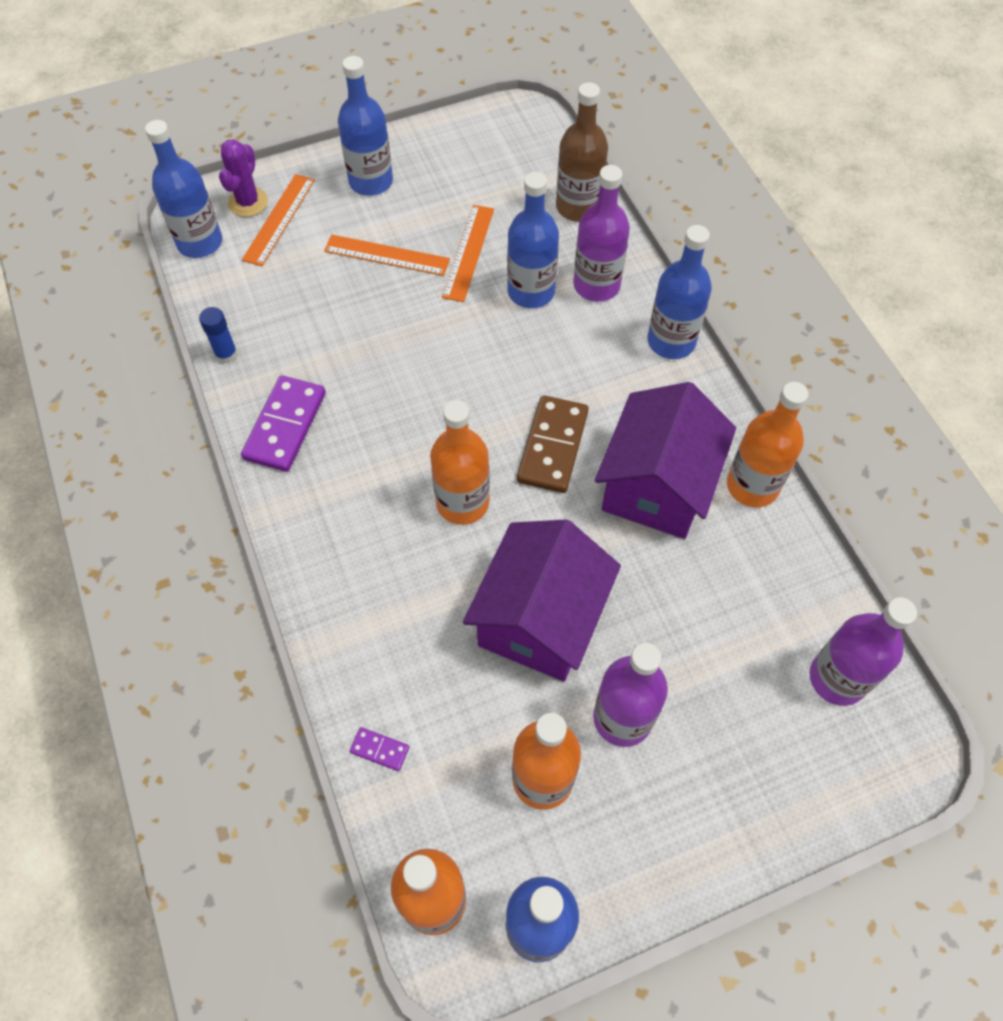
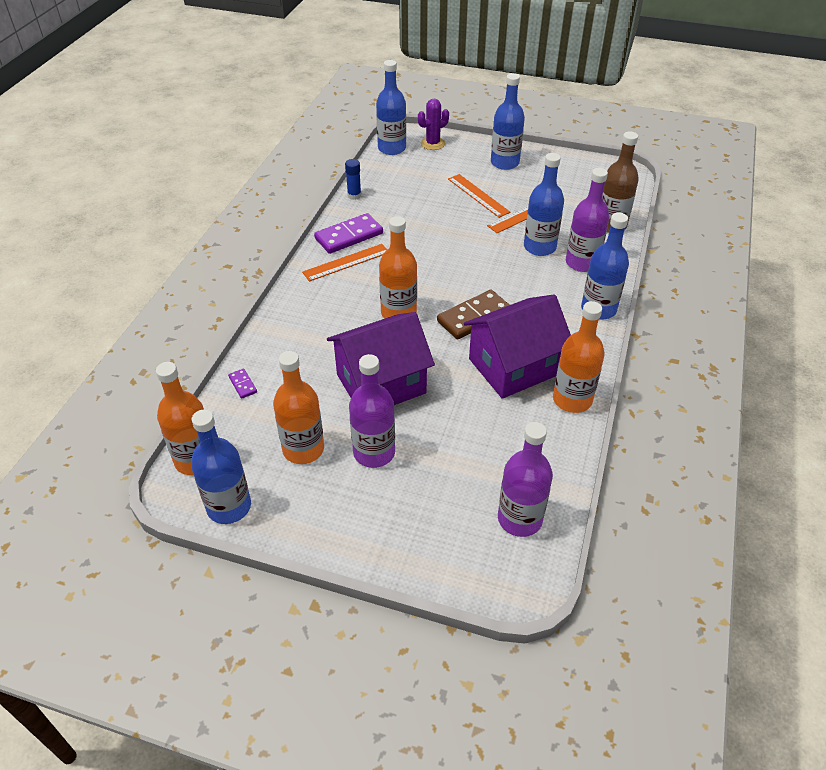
camera: 40 degrees right, 15 degrees down
(279, 219) = (440, 157): orange ruler -> orange ruler (346, 262)

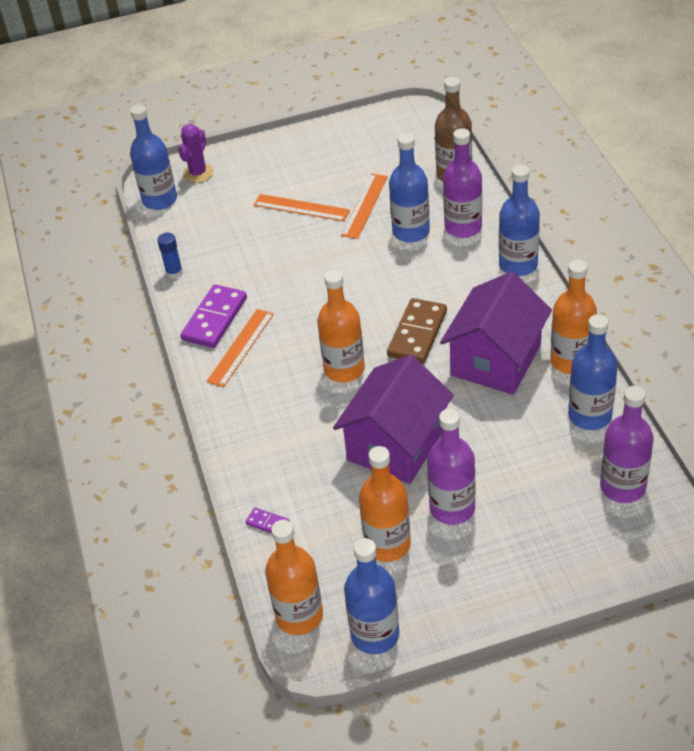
camera: 30 degrees left, 0 degrees up
(504, 163) = (293, 159): blue bottle -> blue bottle (589, 415)

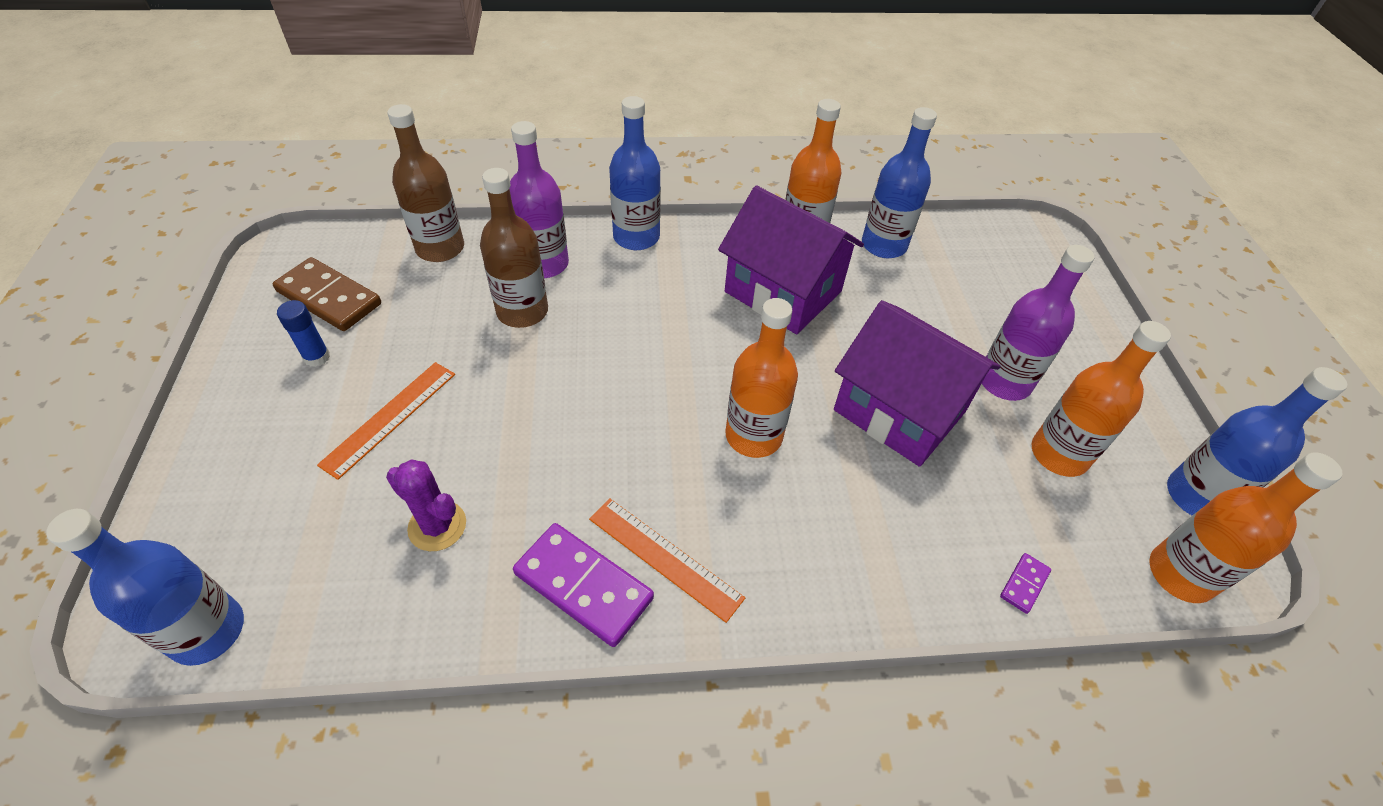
camera: 85 degrees left, 5 degrees up
(174, 273) = (433, 635): blue glue stick -> blue glue stick (317, 357)
(198, 173) = (183, 550): purple cactus -> purple cactus (437, 526)
(365, 205) = (438, 345): orange ruler -> none
(411, 232) = (522, 311): blue bottle -> brown bottle
(417, 333) = (714, 348): brown domino -> brown domino (329, 298)
(622, 487) = (981, 249): purple bottle -> none

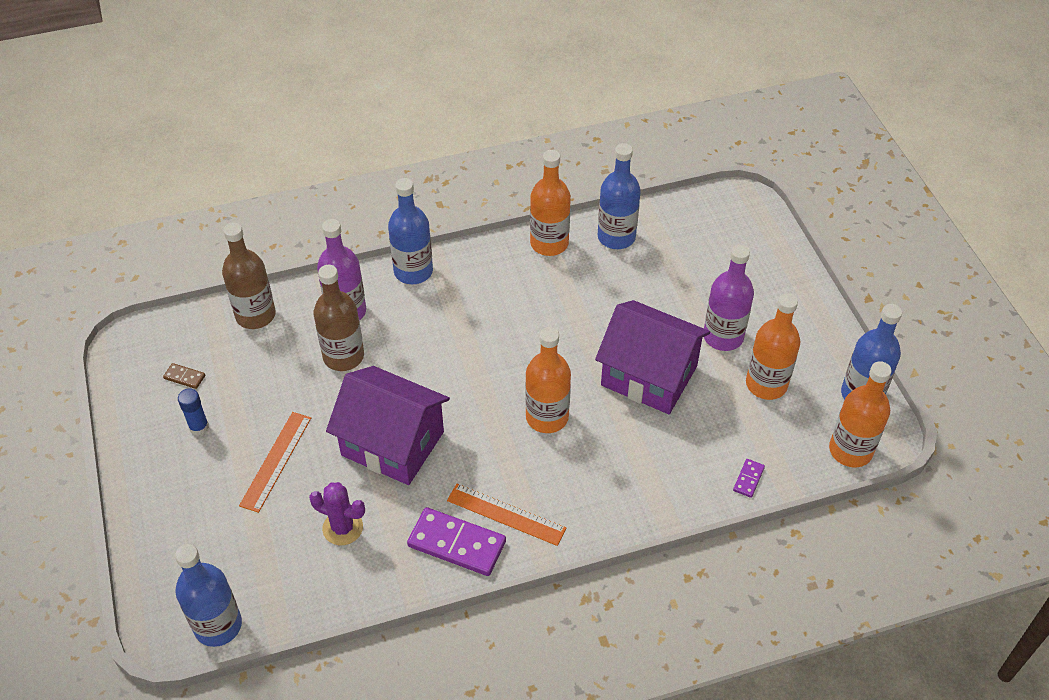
camera: 10 degrees left, 0 degrees up
(329, 298) = (184, 377): brown domino -> brown domino, size x0.46
(783, 292) = (544, 296): purple house -> purple house (393, 443)

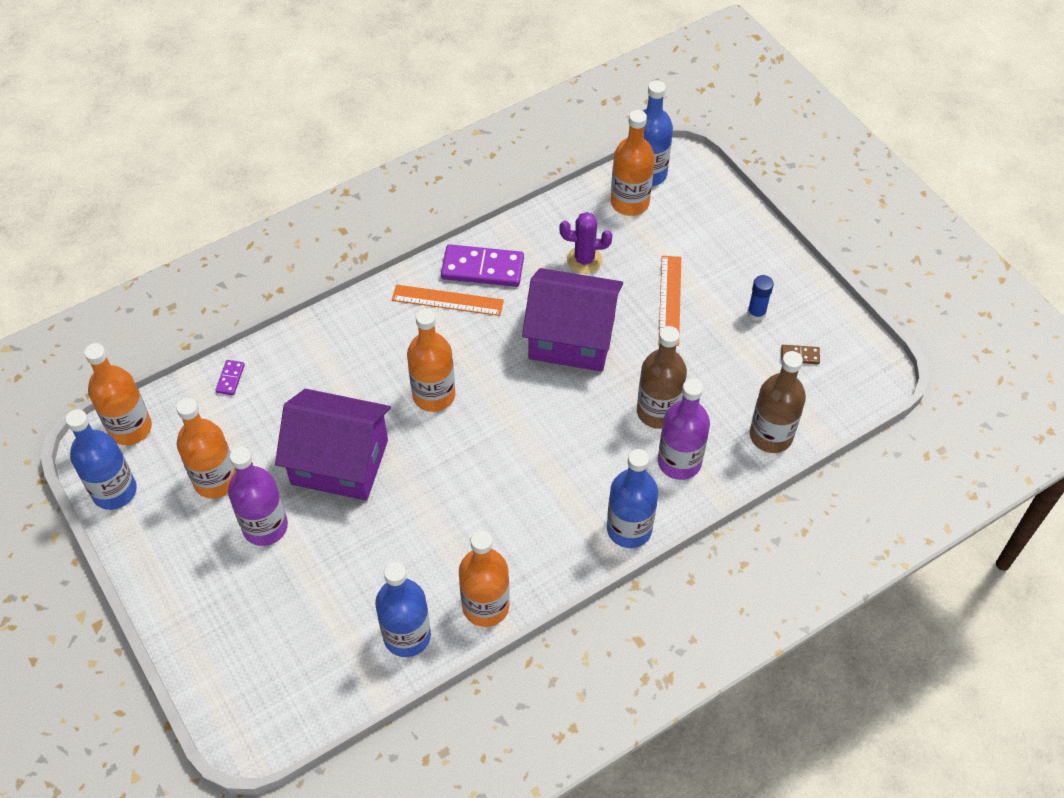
camera: 165 degrees right, 5 degrees up
(258, 590) = (630, 202): none -> orange bottle

